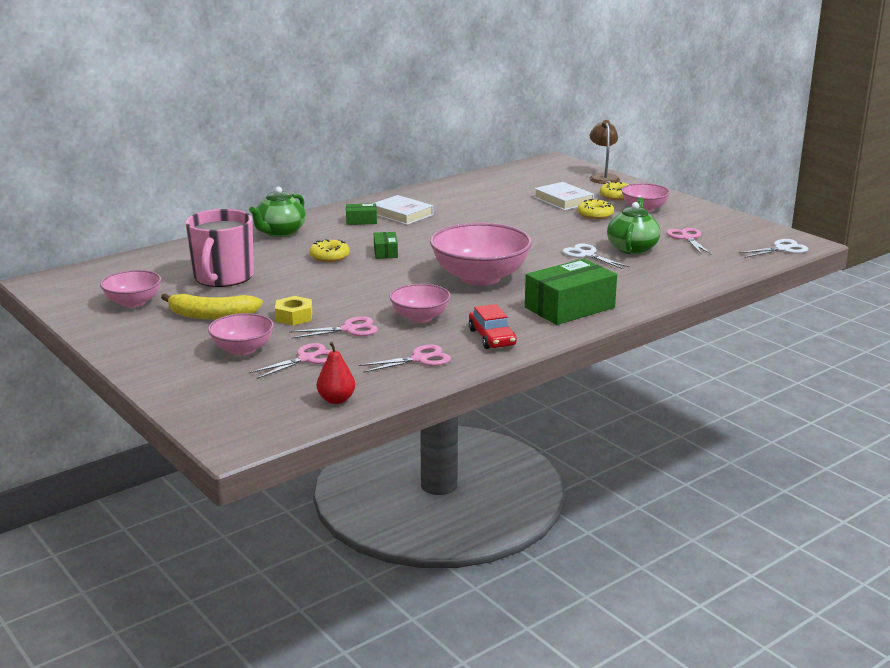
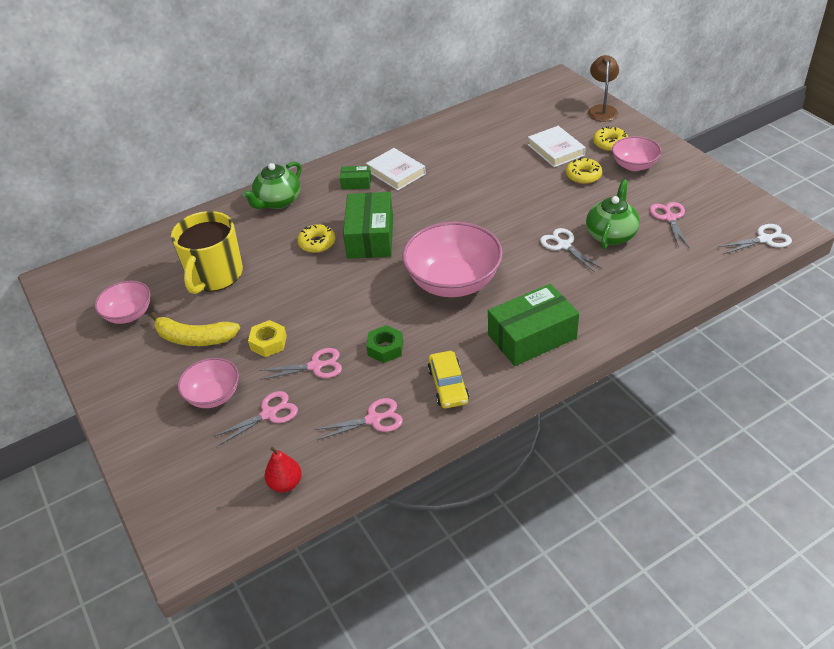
camera: 10 degrees right, 20 degrees up
(223, 277) = (214, 275): pink mug -> yellow mug
(385, 252) = (370, 237): green box -> green box, size x2.07
(420, 317) = (385, 348): pink bowl -> green nut
(492, 337) = (448, 385): red car -> yellow car

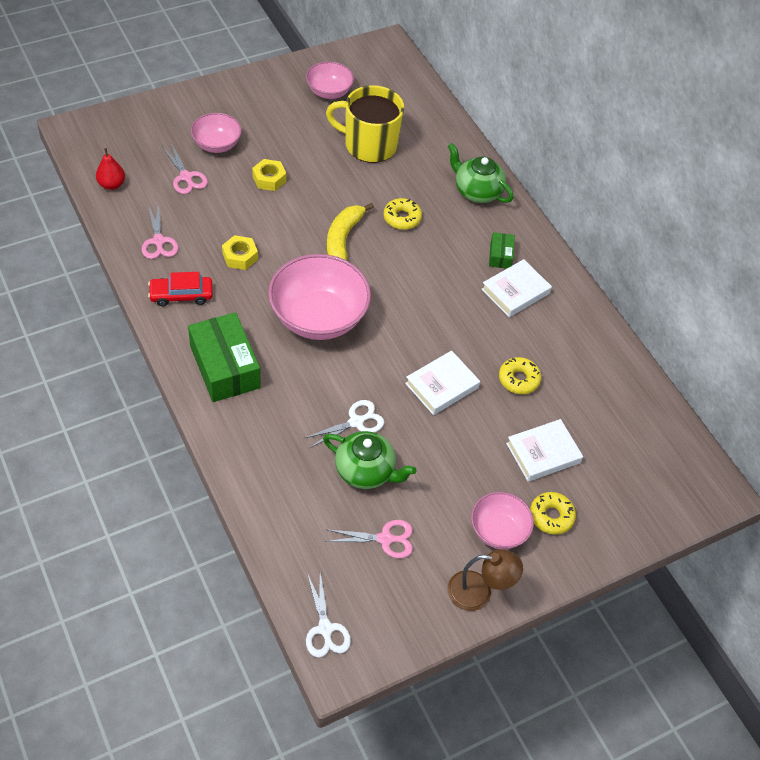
camera: 85 degrees right, 10 degrees up
(194, 338) = (288, 132): yellow banana -> yellow banana (343, 239)
(316, 366) = (232, 208): pink scissors -> none
(370, 237) = (404, 260): green box -> none
(385, 348) = (240, 256): green nut -> yellow nut
(448, 385) = (181, 295): yellow car -> red car
(509, 203) = (442, 386): none -> white book
(583, 175) = (484, 470): yellow donut -> yellow donut (518, 379)
(602, 110) = (635, 527): brown lamp -> brown lamp (479, 592)

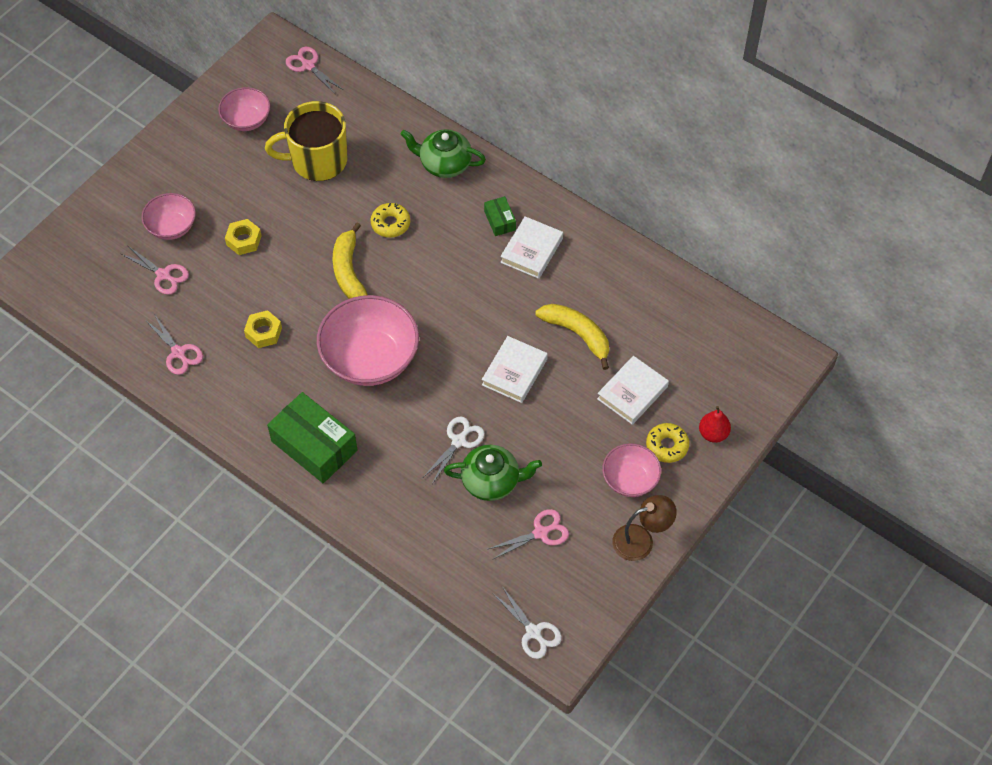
camera: 20 degrees left, 5 degrees up
(112, 184) = (97, 315): red pear -> red pear (713, 433)
(181, 295) = (232, 396): red car -> none
(405, 73) = (308, 66): none -> pink scissors
(518, 379) = (577, 334): yellow donut -> yellow banana

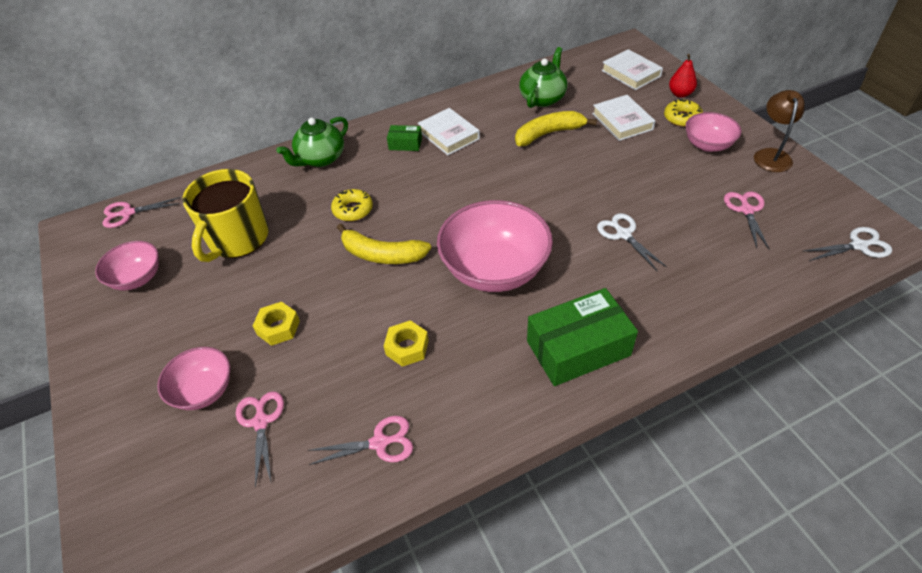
camera: 60 degrees left, 10 degrees down
(163, 275) = (261, 421): pink scissors -> pink scissors turned 75 degrees counterclockwise
(491, 481) = (678, 225): green teapot -> green teapot (543, 98)
(514, 372) = (566, 178): white book -> white book (631, 73)

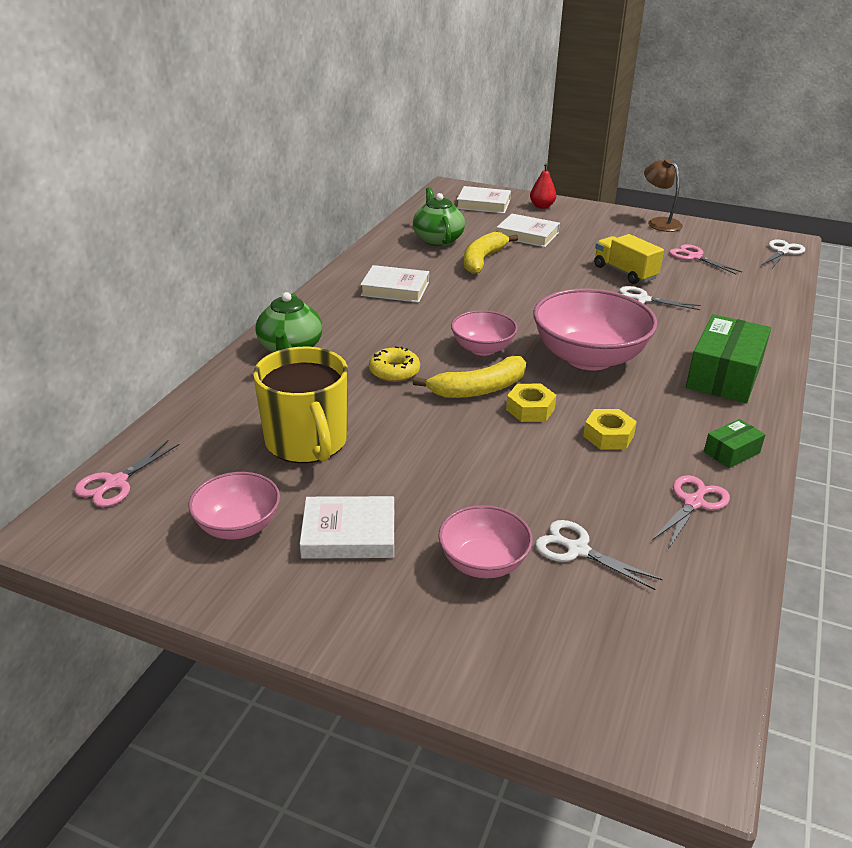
camera: 45 degrees left, 15 degrees down
(173, 320) = (349, 534): none -> white book
(261, 421) = (577, 550): pink scissors -> white scissors
(278, 327) = (473, 481): yellow nut -> yellow nut (530, 409)
(405, 144) = (363, 308): green box -> green box (731, 452)
(650, 198) = (624, 272): none -> yellow truck
(682, 118) = (567, 220): yellow donut -> none
(708, 145) = (610, 230): pink bowl -> pink bowl (482, 349)

